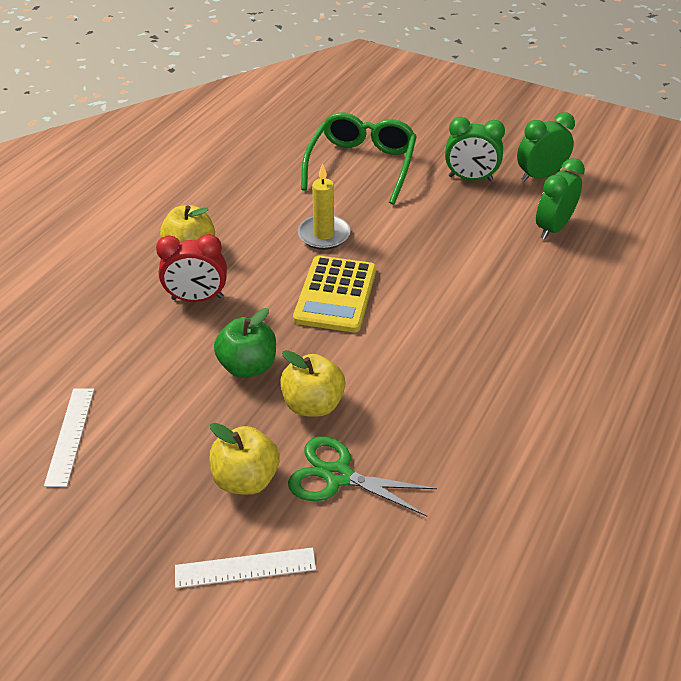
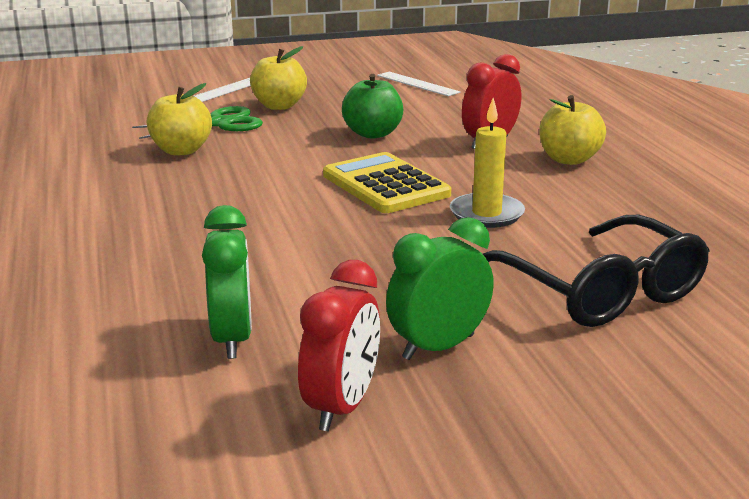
camera: 135 degrees right, 20 degrees down
(313, 404) = (290, 137): yellow apple -> yellow apple (181, 150)
(361, 165) = (599, 290): green glasses -> black glasses
(540, 176) = (342, 407): green clock -> red clock

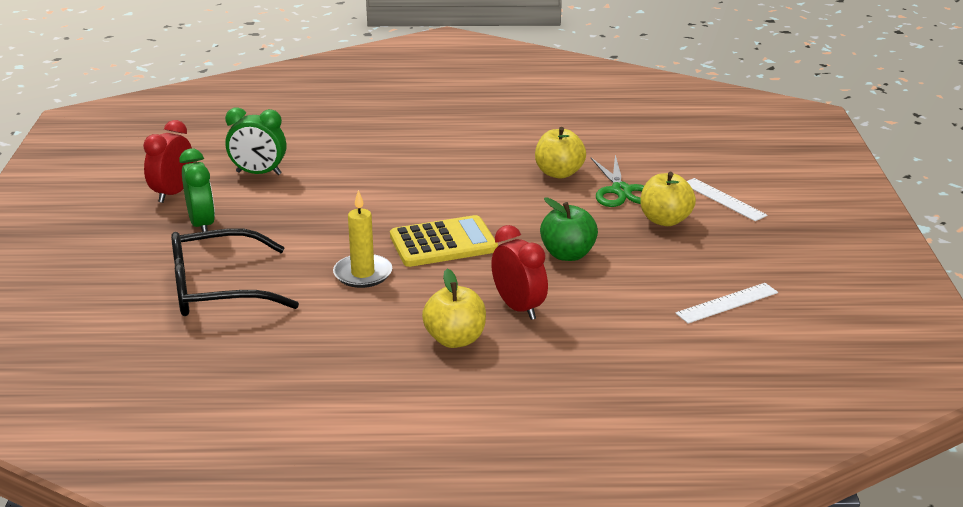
camera: 105 degrees right, 5 degrees up
(342, 407) = (173, 193): red clock -> red clock turned 75 degrees clockwise

